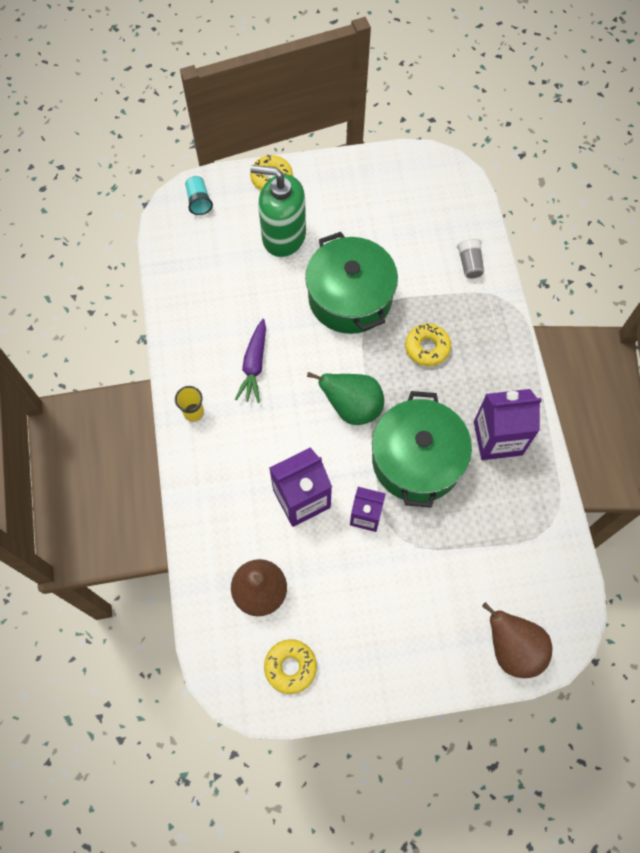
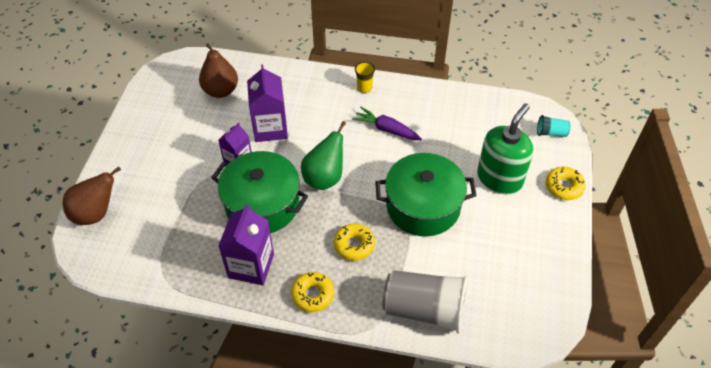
camera: 110 degrees right, 15 degrees down
(290, 667) = (166, 93): yellow donut -> yellow donut (313, 295)
(469, 264) = (425, 309): grey cup -> grey cup, size x2.27

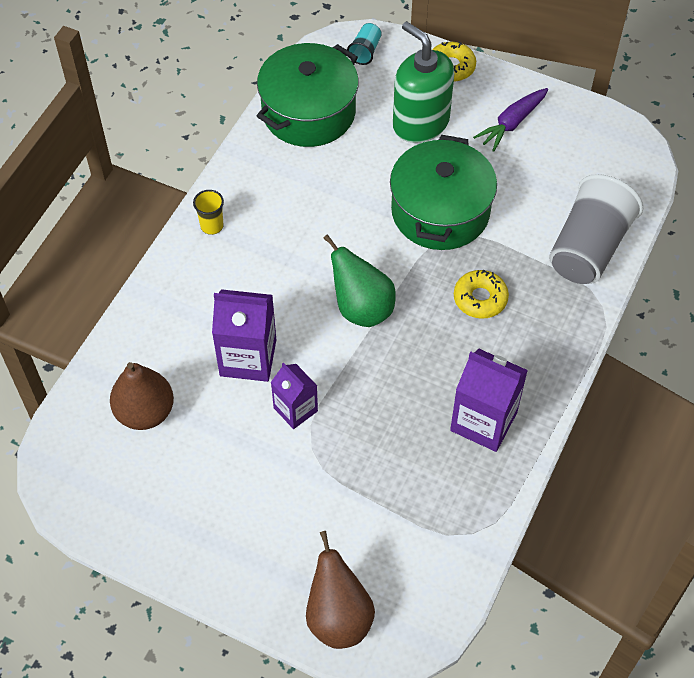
camera: 75 degrees left, 5 degrees up
(262, 204) = (385, 391): green pot -> green pot (308, 112)
(313, 295) = (543, 359): yellow donut -> none
(386, 129) = (299, 218): purple carrot -> purple carrot (511, 123)

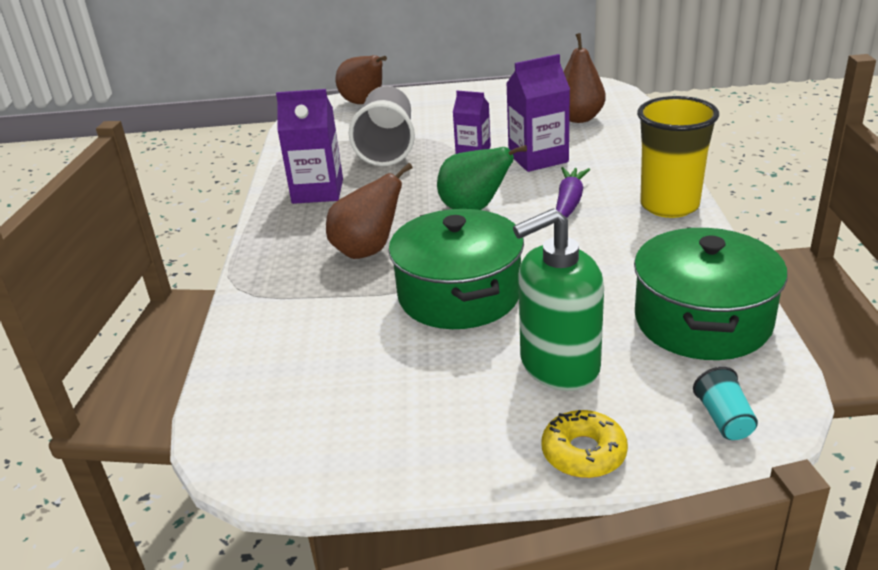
camera: 155 degrees right, 25 degrees down
(212, 226) = (669, 205): yellow cup -> yellow cup, size x2.27
(420, 123) = (559, 365): green soap dispenser -> green soap dispenser turned 135 degrees clockwise
(480, 298) = (368, 250): yellow donut -> brown pear
(511, 123) = (438, 414): purple carrot -> purple carrot (569, 202)
(588, 248) = (270, 326): grey cup -> grey cup (387, 147)

